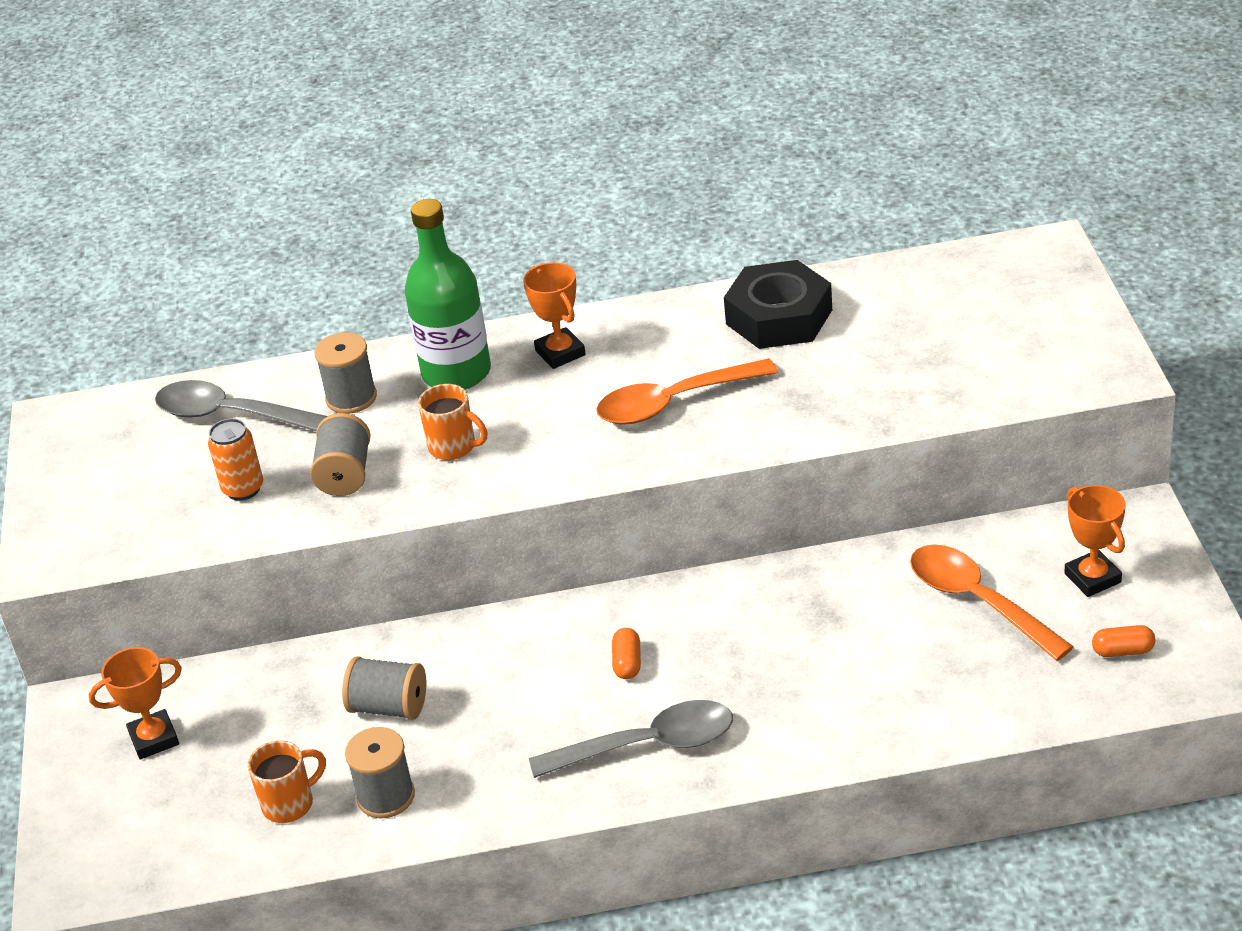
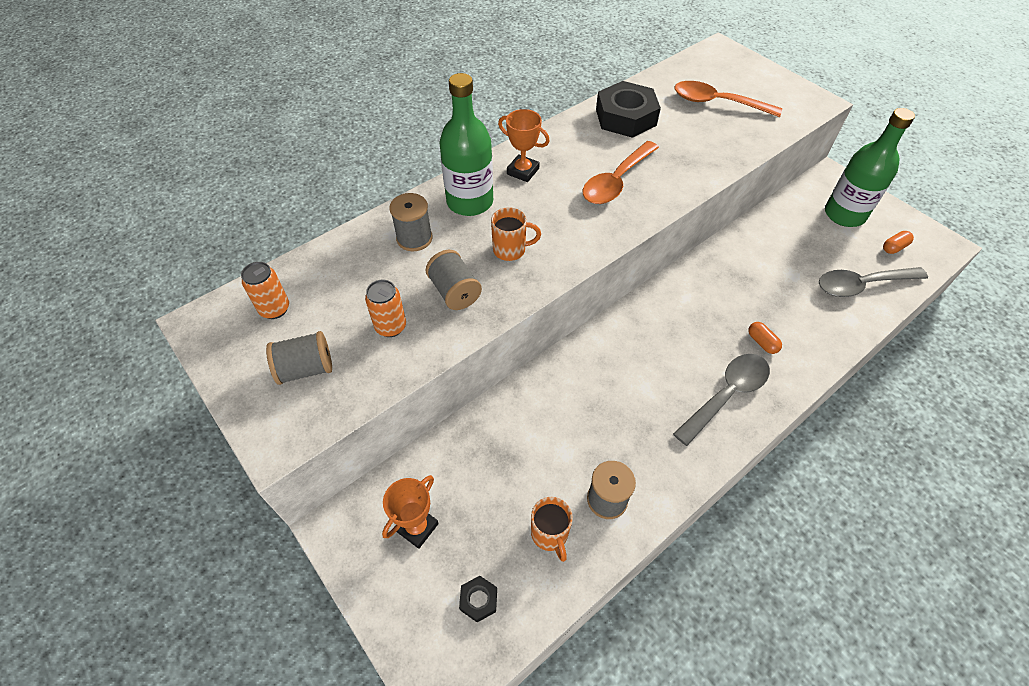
camera: 35 degrees left, 15 degrees up
(137, 429) = (275, 309): none -> orange can
(162, 832) = (478, 600): none -> black nut
(229, 415) = (337, 276): grey spoon -> grey spoon (861, 285)
(290, 804) = (550, 534): orange mug -> orange mug turned 135 degrees clockwise
(389, 707) = (557, 434): grey spool -> grey spool (306, 369)
(627, 663) = (670, 347): orange capsule -> orange capsule (762, 342)
(977, 601) = (806, 245): orange spoon -> orange spoon (717, 103)
(1092, 578) = (844, 214): orange trophy -> green bottle

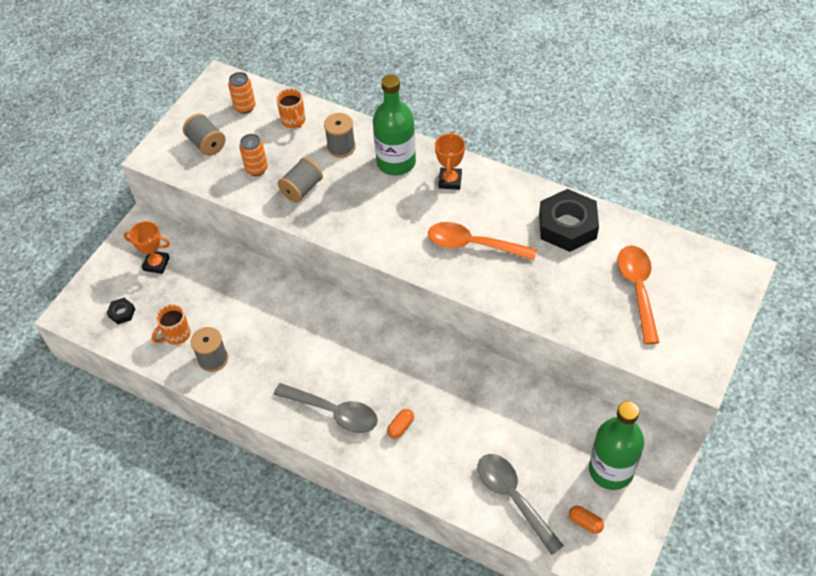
camera: 70 degrees right, 0 degrees up
(510, 250) = (358, 205): orange mug -> orange mug (293, 121)

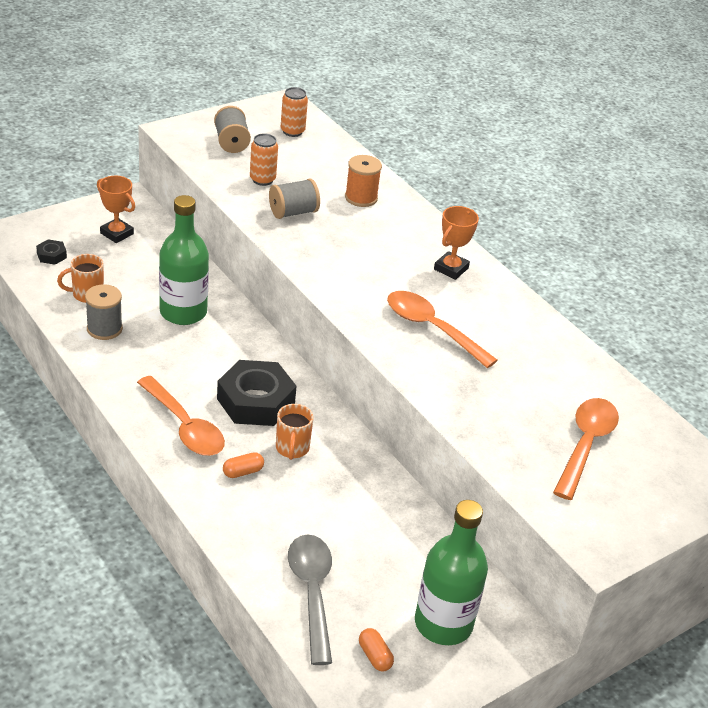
camera: 20 degrees right, 15 degrees down
(293, 121) = (331, 160): orange mug -> orange mug (292, 449)
(334, 412) = (185, 427): grey spoon -> orange spoon
(341, 147) = (361, 198): grey spool -> orange spool
(396, 162) = (407, 232): green bottle -> green bottle (183, 312)
(567, 226) = (549, 358): black nut -> black nut (256, 401)

